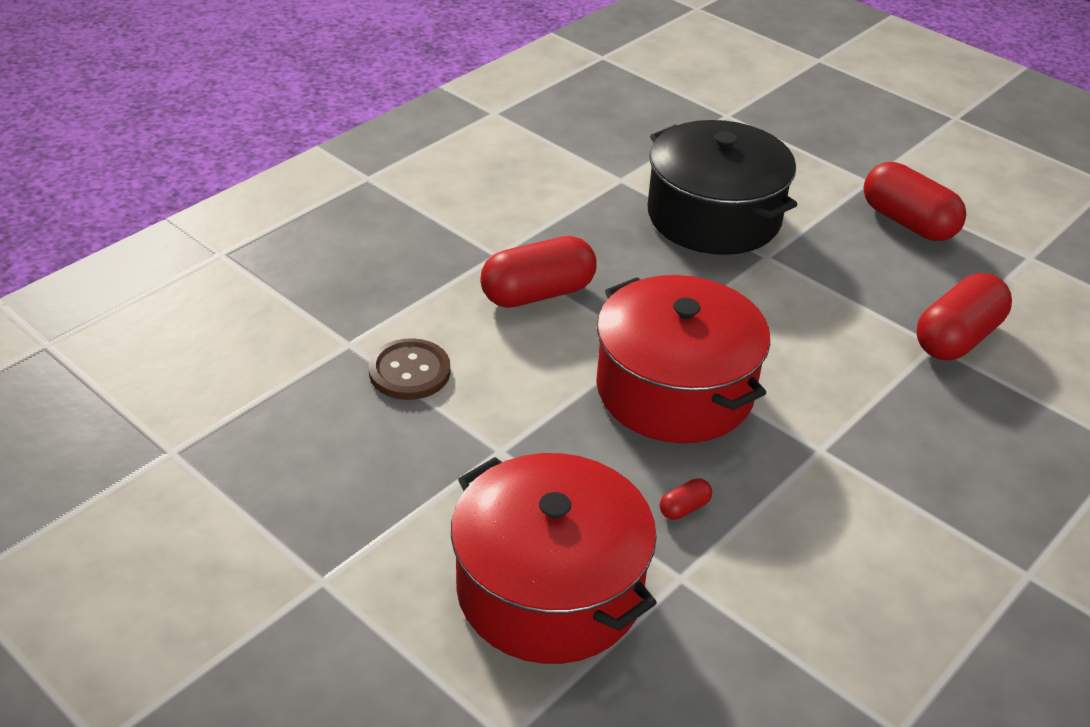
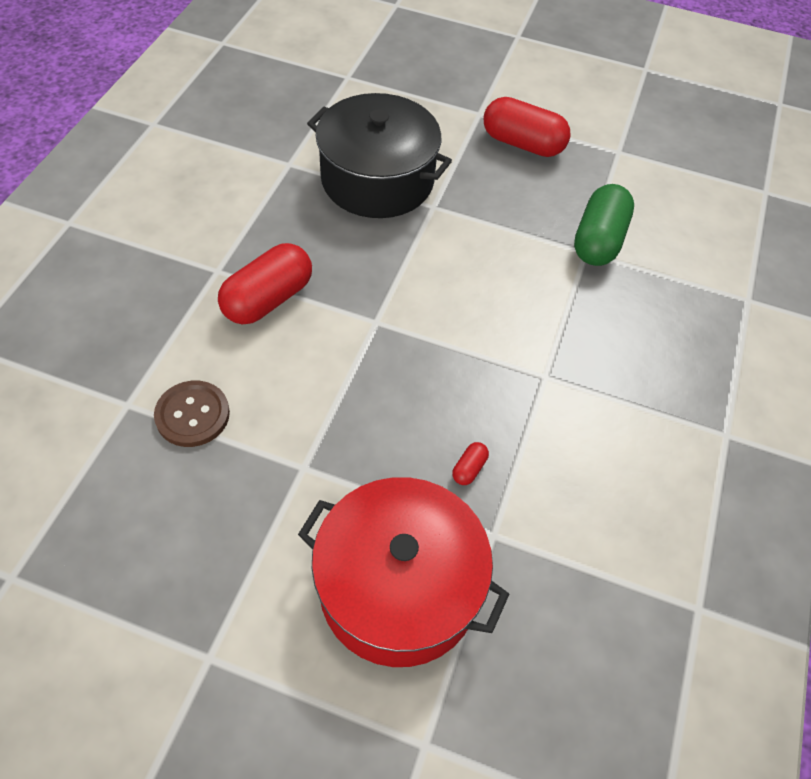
camera: 25 degrees left, 15 degrees up
(675, 389) = (416, 358): red pot -> none
(957, 338) = (598, 240): red capsule -> green capsule

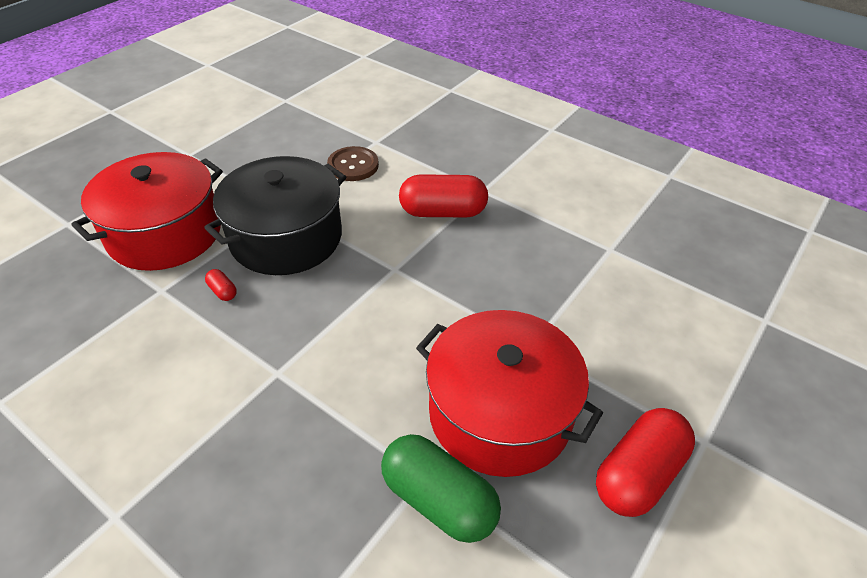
camera: 110 degrees right, 10 degrees down
(268, 299) = (443, 212): red capsule -> red capsule turned 60 degrees counterclockwise
(377, 180) = (580, 309): black pot -> black pot (286, 237)
(510, 218) = (500, 413): none -> red pot

